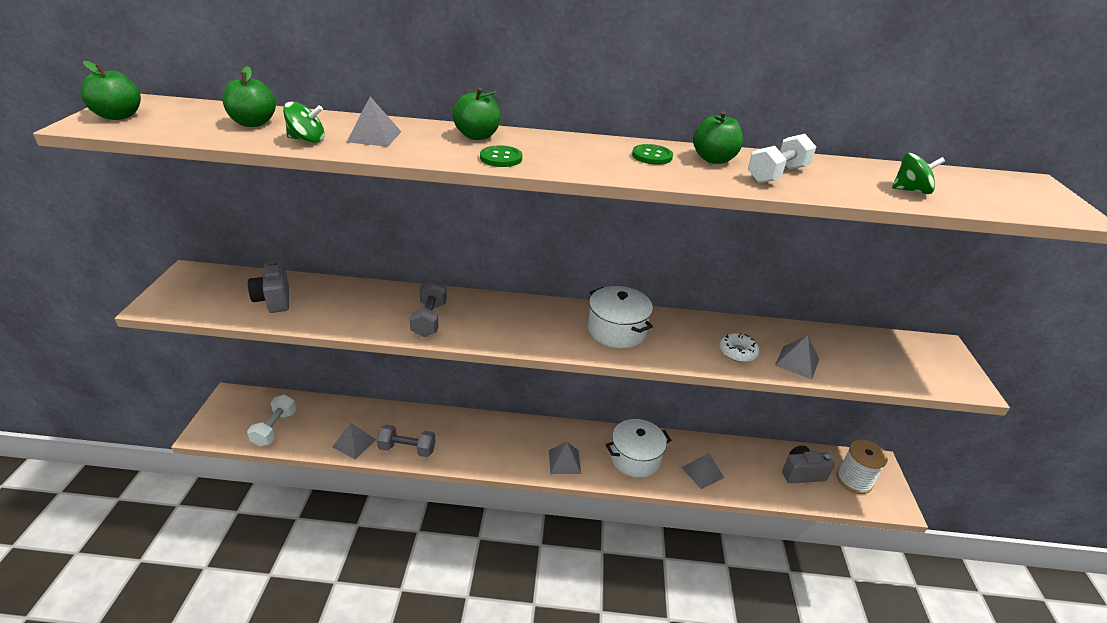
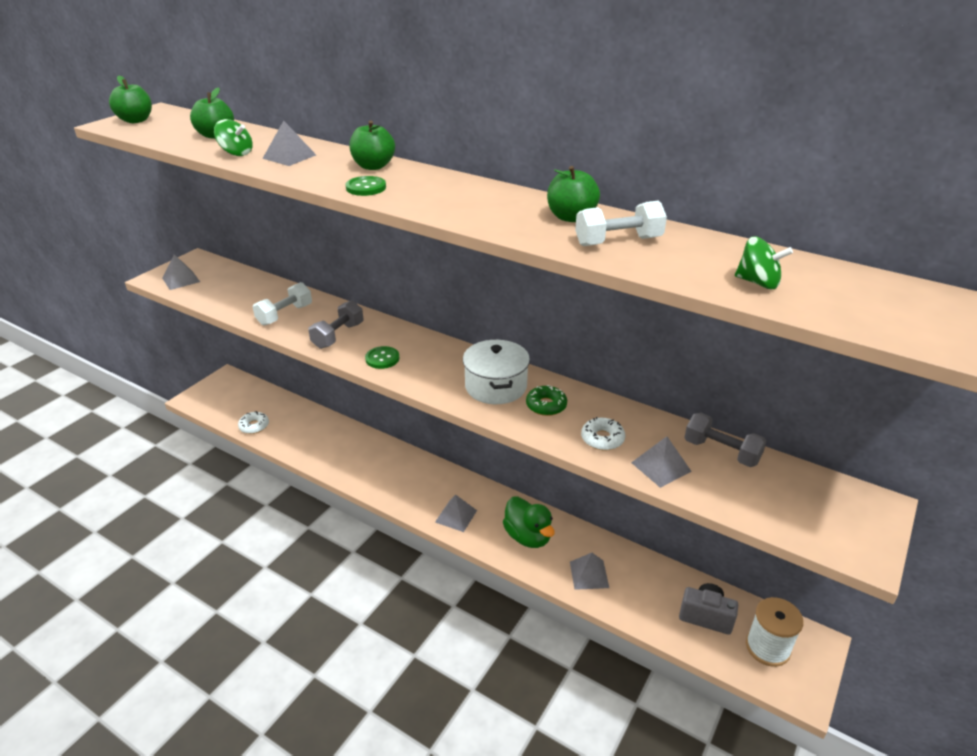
camera: 30 degrees right, 0 degrees up
(274, 300) = (236, 292): grey camera -> none
(275, 428) = (241, 411): white dumbbell -> white dumbbell (285, 315)
(301, 440) = (254, 426): none -> white donut
(354, 443) = (291, 441): grey pyramid -> grey pyramid (181, 280)
(407, 449) = (328, 459): grey dumbbell -> grey dumbbell (721, 452)
(635, 458) = (528, 536): white pot -> green duck
(652, 156) = (510, 205): green button -> green button (382, 359)
(671, 336) = (546, 405): none -> green donut

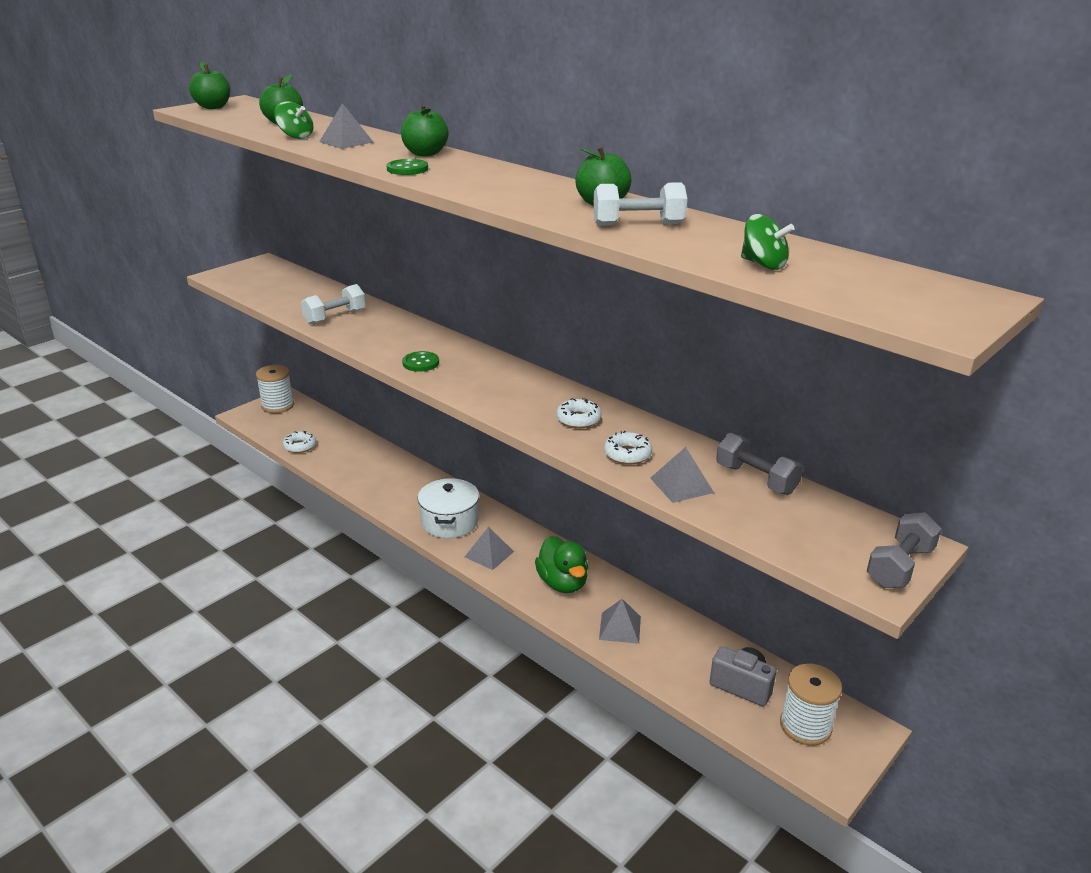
camera: 10 degrees right, 5 degrees down
(181, 280) = (242, 278): grey pyramid -> none
(222, 386) = (278, 406): none -> white spool
(338, 335) = (382, 339): grey dumbbell -> grey dumbbell (899, 567)
(496, 386) = (531, 398): white pot -> white pot (449, 522)
(546, 405) = (578, 419): green donut -> white donut

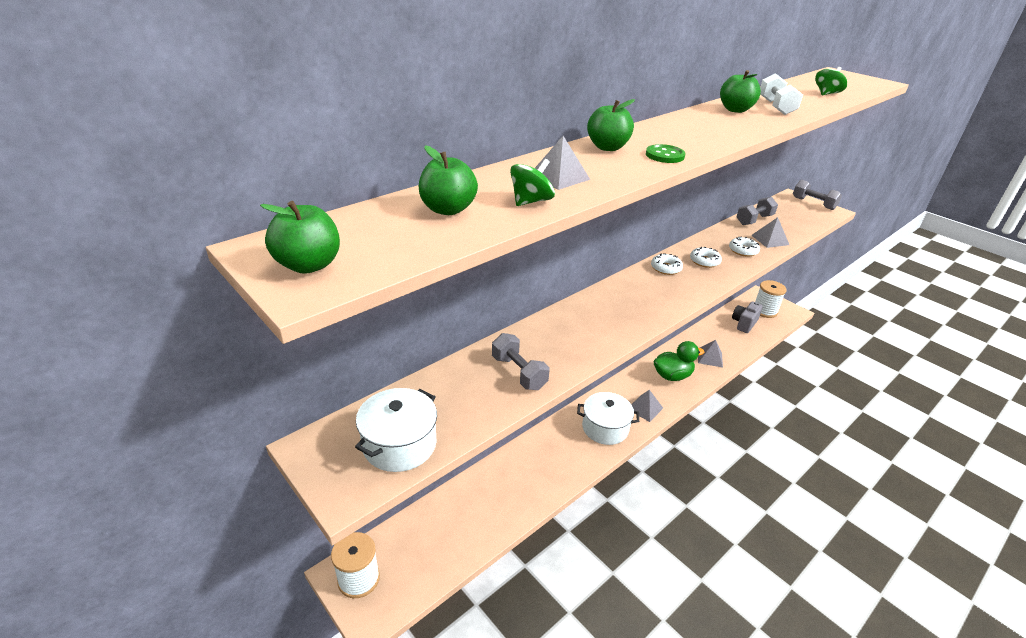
camera: 85 degrees left, 5 degrees up
(258, 284) = (399, 444): none -> white pot
(300, 446) = (465, 545): white donut -> white donut (666, 268)
(335, 317) = (519, 373): white dumbbell -> grey dumbbell
(421, 363) = (626, 321): green button -> none

